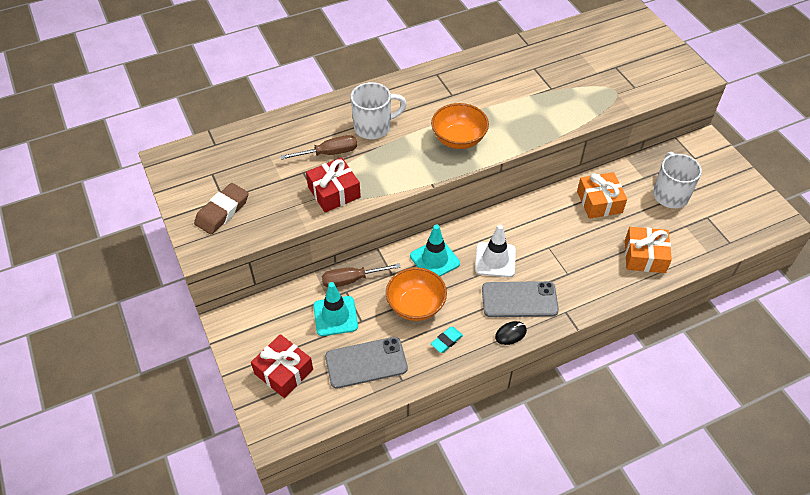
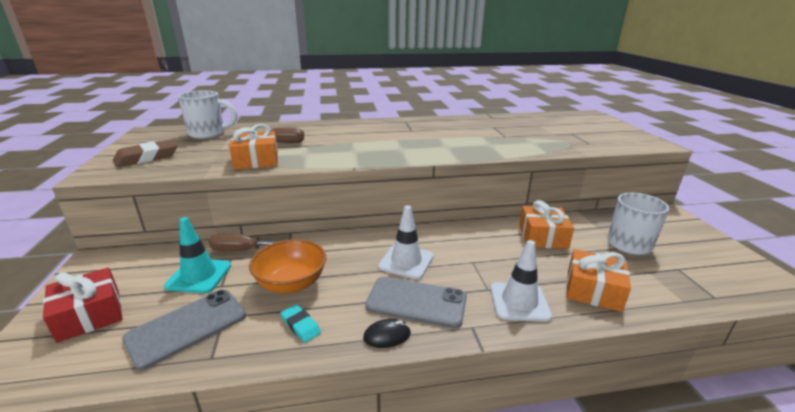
camera: 15 degrees right, 25 degrees down
(334, 192) = (256, 160): red gift -> orange gift
(366, 362) = (187, 327): grey phone -> grey phone turned 45 degrees counterclockwise
(374, 127) = (330, 136): white mug -> white mug (208, 134)
(434, 259) = (341, 250): turquoise traffic cone -> none
(446, 341) = (300, 325): turquoise eraser -> turquoise eraser turned 75 degrees clockwise
(458, 139) = (400, 149): orange bowl -> none
(593, 281) = (519, 302): none -> white traffic cone

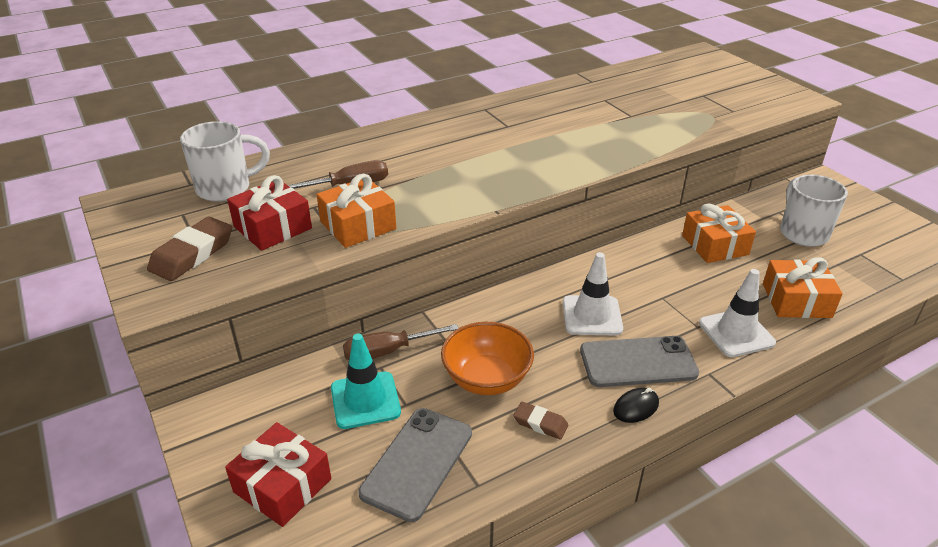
camera: 20 degrees left, 10 degrees up
(207, 153) = (272, 227): none -> red gift
(300, 325) = (540, 423): turquoise eraser -> brown eraser

